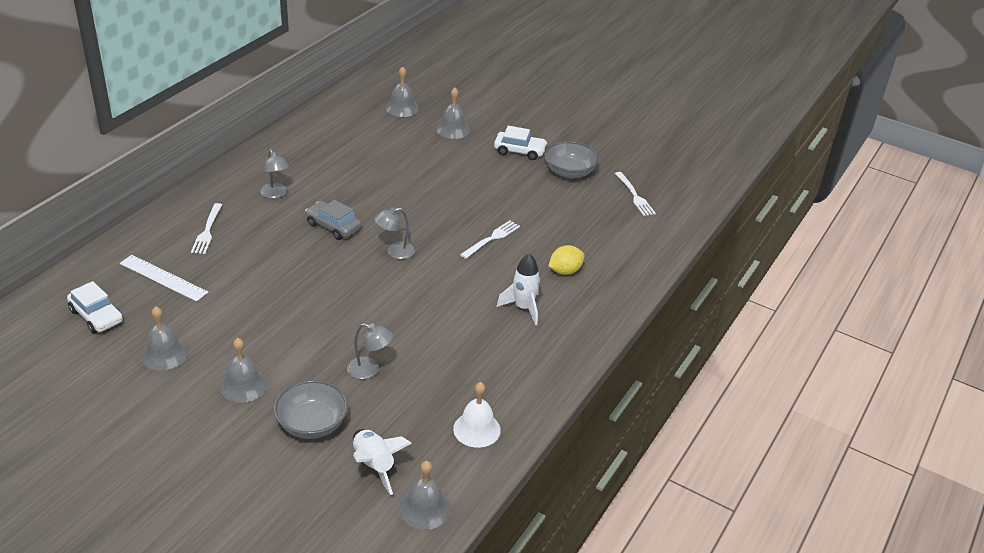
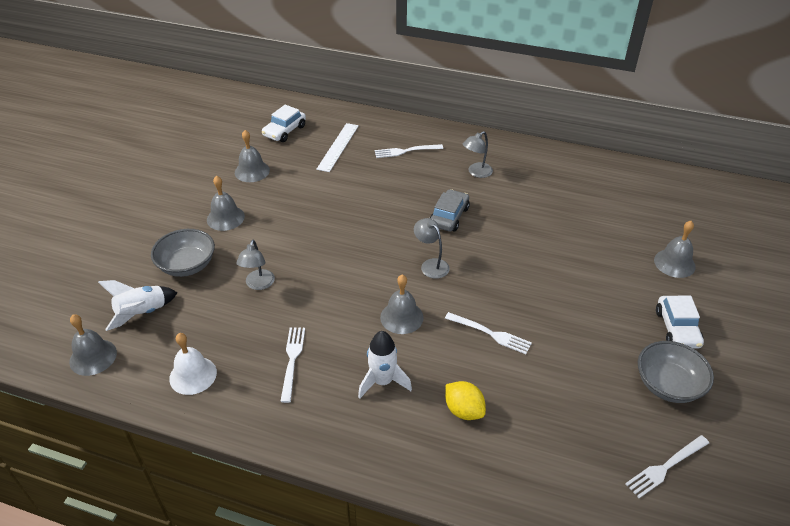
camera: 80 degrees right, 5 degrees up
(402, 108) = (681, 217): grey bell -> grey bell (401, 317)
(480, 359) = (292, 360): none -> white fork

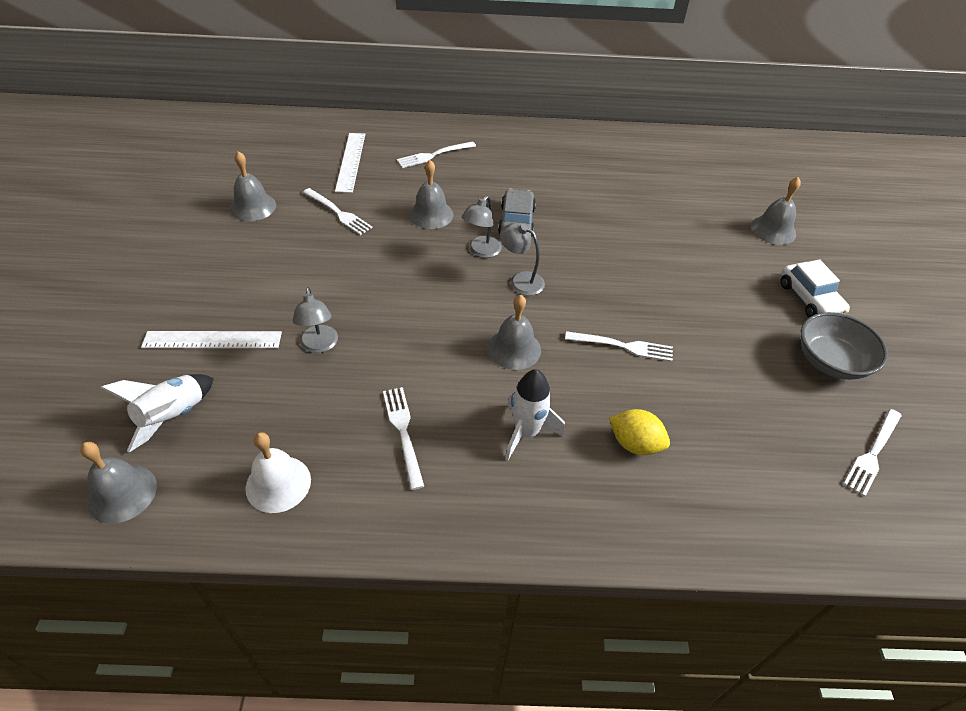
camera: 20 degrees left, 5 degrees up
(187, 265) = (212, 340): grey bowl -> white ruler
(225, 218) = (241, 270): grey bell -> grey bell (431, 214)
(284, 131) = (275, 153): white car -> none
(312, 186) = (338, 213): none -> white fork
(476, 173) = (524, 167): grey lamp -> grey lamp (481, 251)

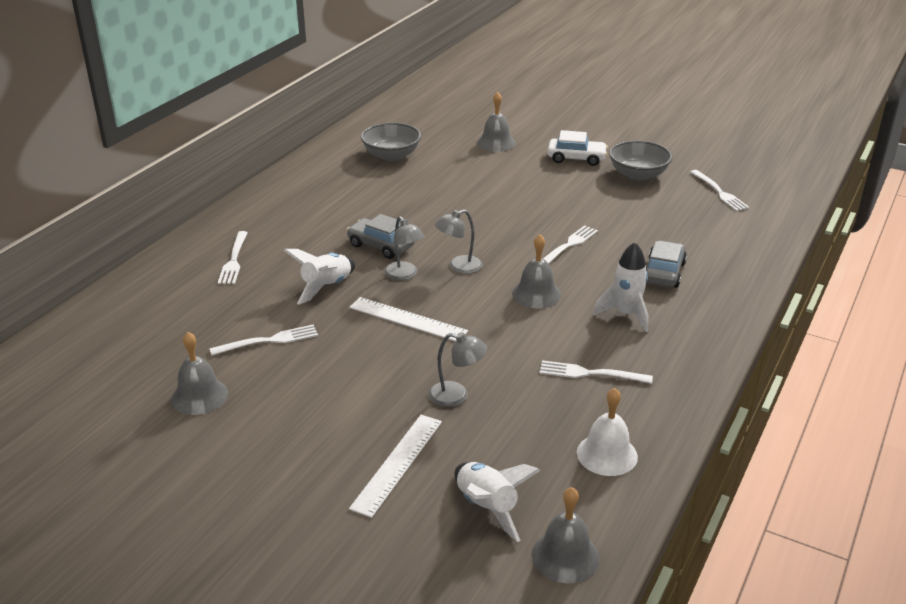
camera: 60 degrees left, 15 degrees down
(351, 162) = (188, 312): white ruler -> white ruler (407, 319)
(431, 214) = (326, 287): grey bell -> white rocket
(635, 444) = (663, 273): yellow lemon -> grey car
(674, 174) = (391, 155): none -> grey bowl

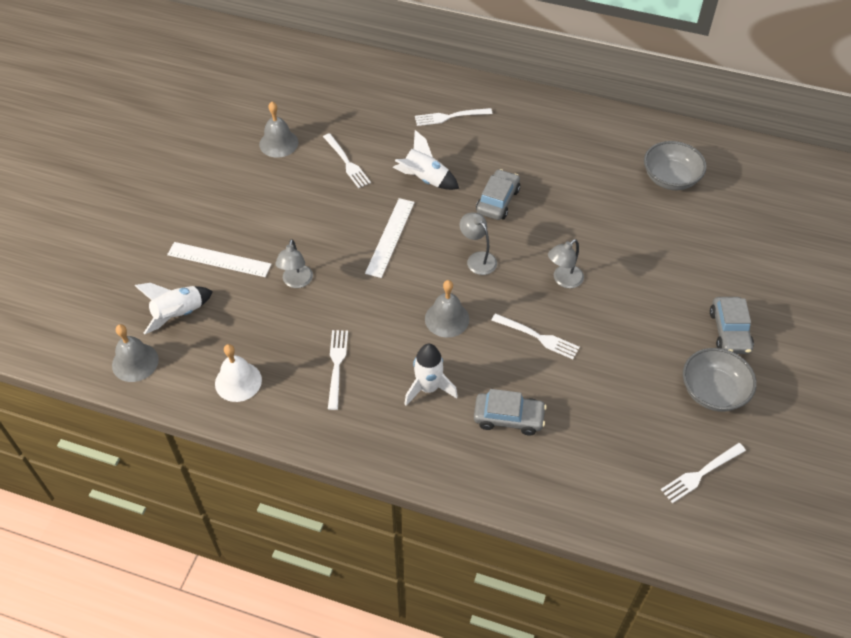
camera: 80 degrees right, 20 degrees up
(404, 275) = (455, 224): grey lamp -> grey lamp (563, 280)
(496, 143) = (736, 257): grey bell -> none
(576, 158) = (729, 331): white car -> grey car

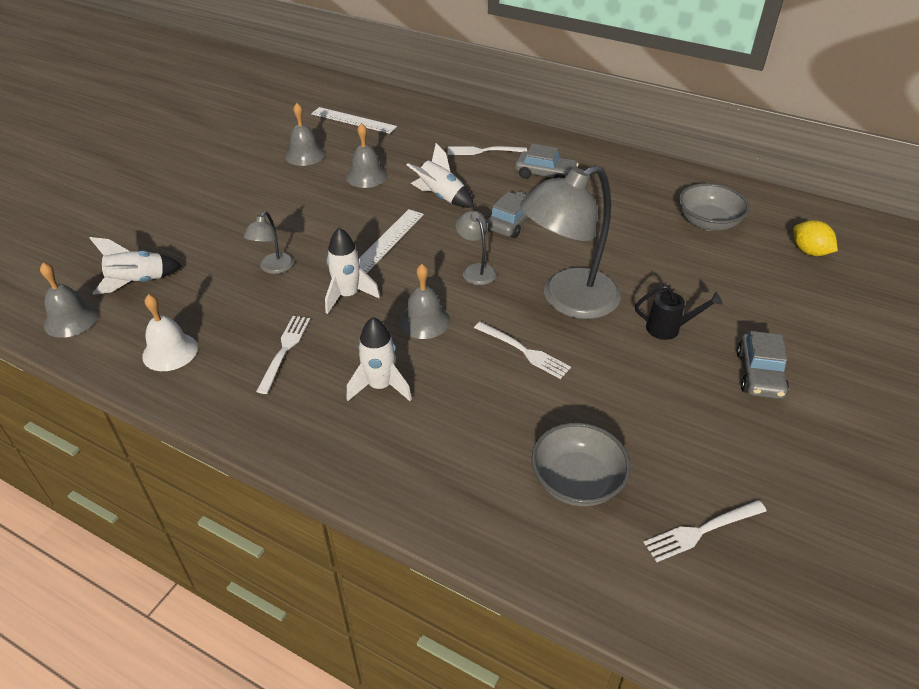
camera: 10 degrees right, 10 degrees down
(219, 259) = (203, 240): white ruler -> white ruler (353, 120)
(347, 163) = (366, 176): white fork -> grey bell
(373, 302) = (348, 295): none -> white rocket
(508, 418) = (466, 430): grey car -> grey car (545, 174)
(563, 280) = (567, 300): grey lamp -> grey lamp, size x2.20
(652, 297) = (669, 328): none -> black watering can
(713, 391) = (730, 436): grey bowl -> grey bowl (577, 481)
(759, 200) = (809, 252): none -> yellow lemon

